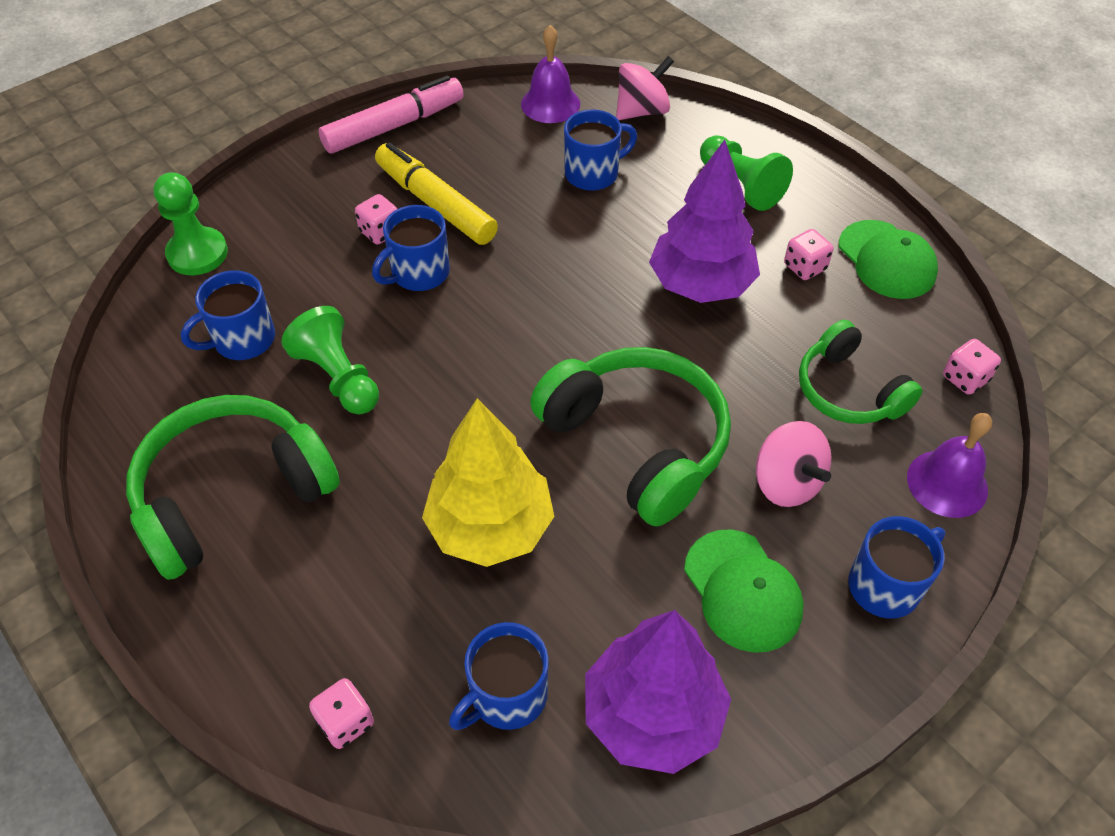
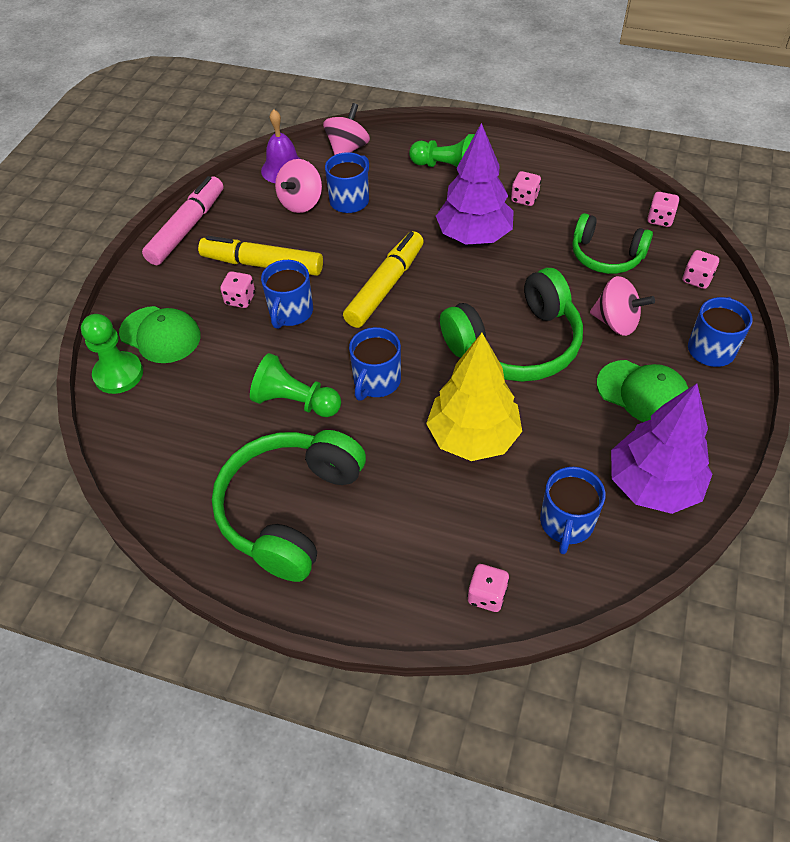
camera: 30 degrees left, 0 degrees up
(242, 340) = (206, 412): blue mug -> blue mug (376, 381)
(536, 151) = (301, 202): none -> pink spinning top
(545, 295) = (385, 286): none -> yellow marker
(637, 443) = (516, 344): green headphones -> green headphones turned 135 degrees clockwise
(886, 260) = (566, 174): green cap -> green cap (160, 335)
(947, 483) = (697, 279): purple bell -> pink dice

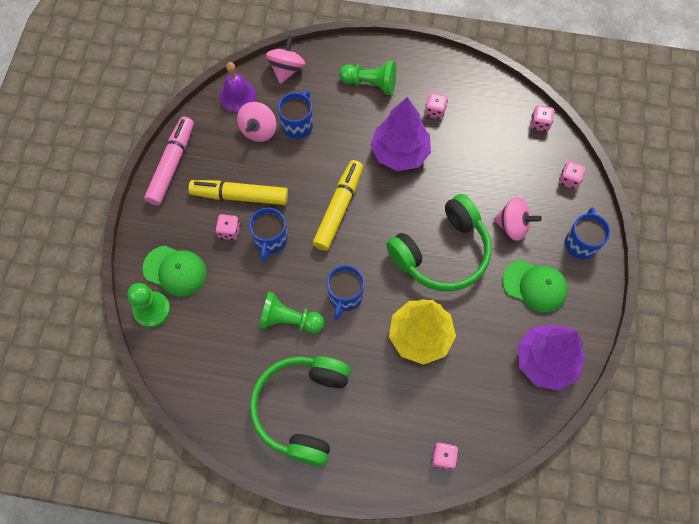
camera: 10 degrees left, 15 degrees up
(566, 523) = (490, 398): blue mug -> none
(606, 255) = (501, 163): green headphones -> none

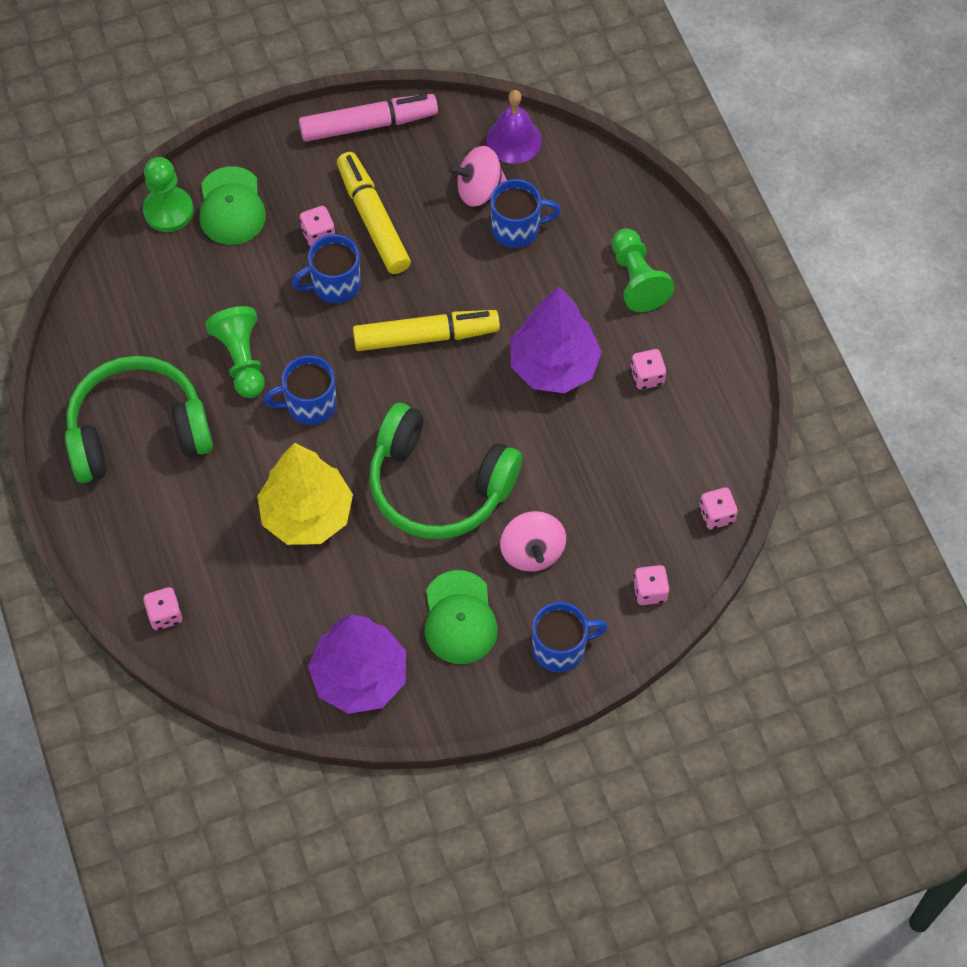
camera: 60 degrees right, 5 degrees down
(286, 69) = (591, 173): pink spinning top -> none

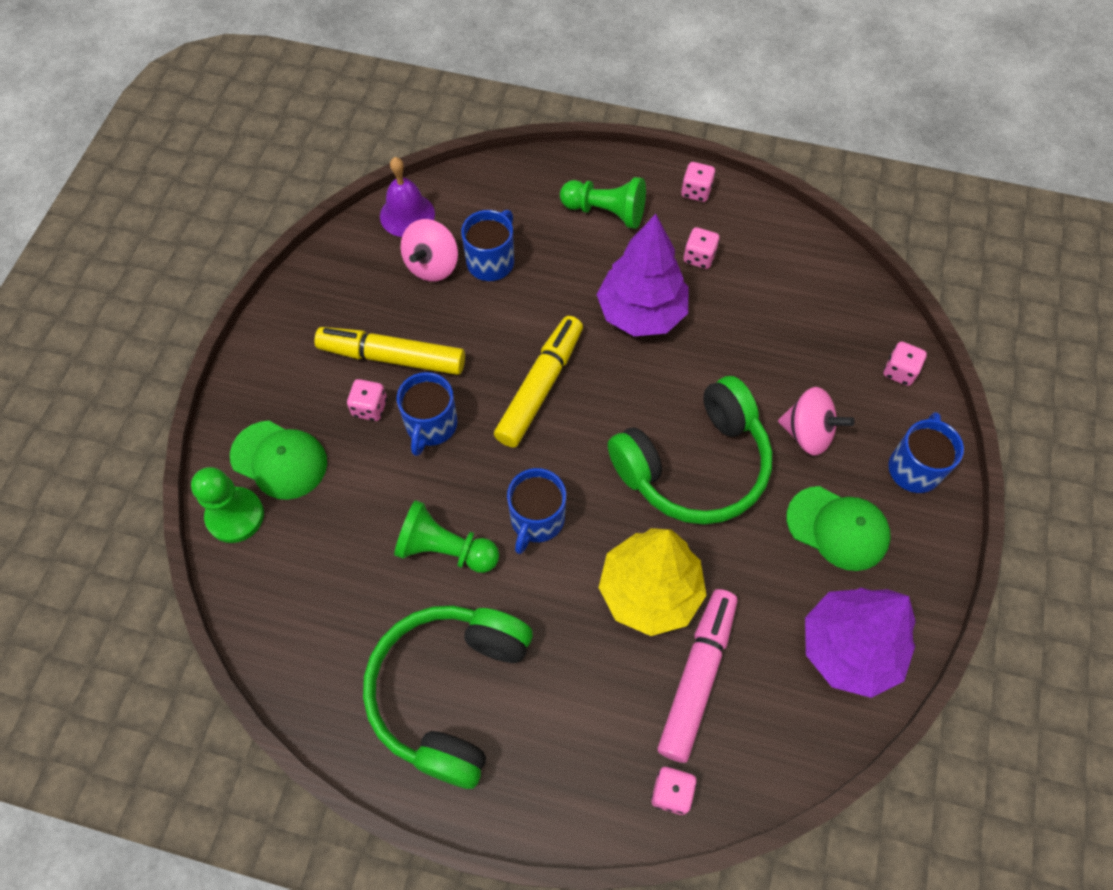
camera: 55 degrees left, 0 degrees up
(368, 124) = (296, 304): pink marker -> pink marker (697, 676)
(716, 515) = (857, 286): pink dice -> pink dice (696, 191)

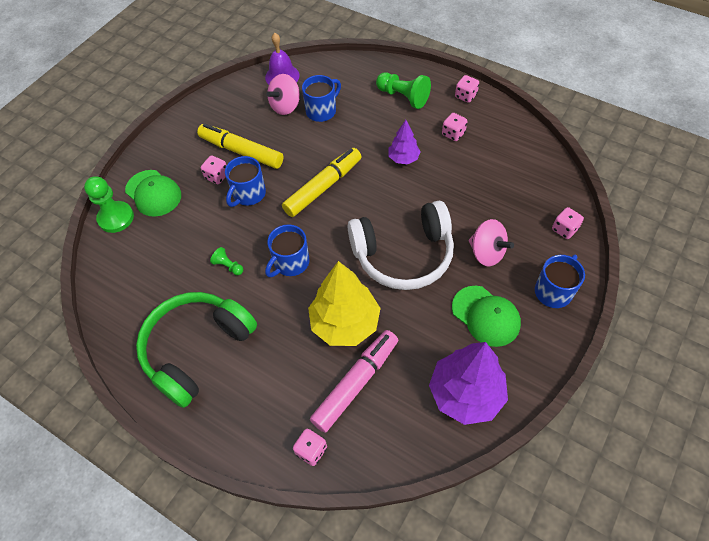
camera: 20 degrees right, 5 degrees down
(445, 549) = (228, 266): green pawn -> green pawn, size x0.51
(641, 313) = (403, 158): purple tree -> purple tree, size x0.54
(694, 465) = (403, 254): green headphones -> white headphones

